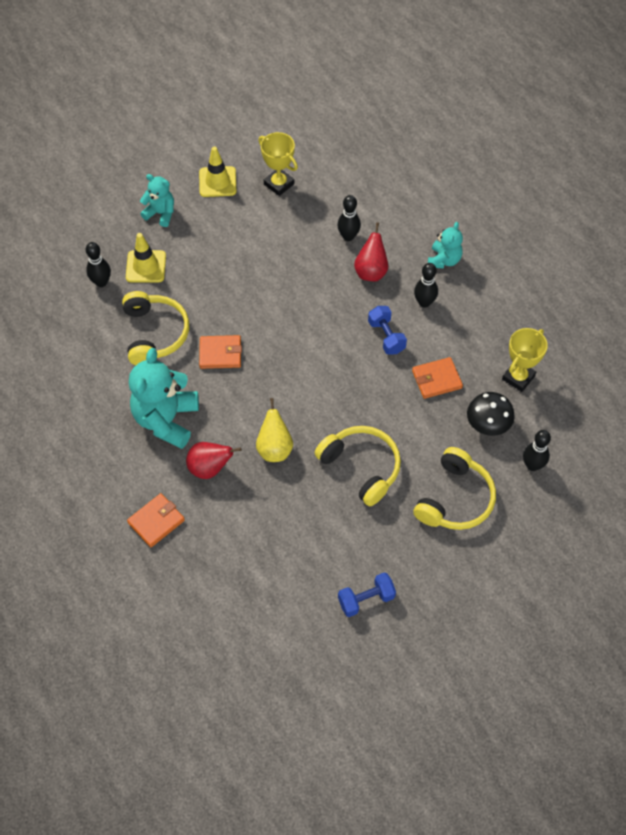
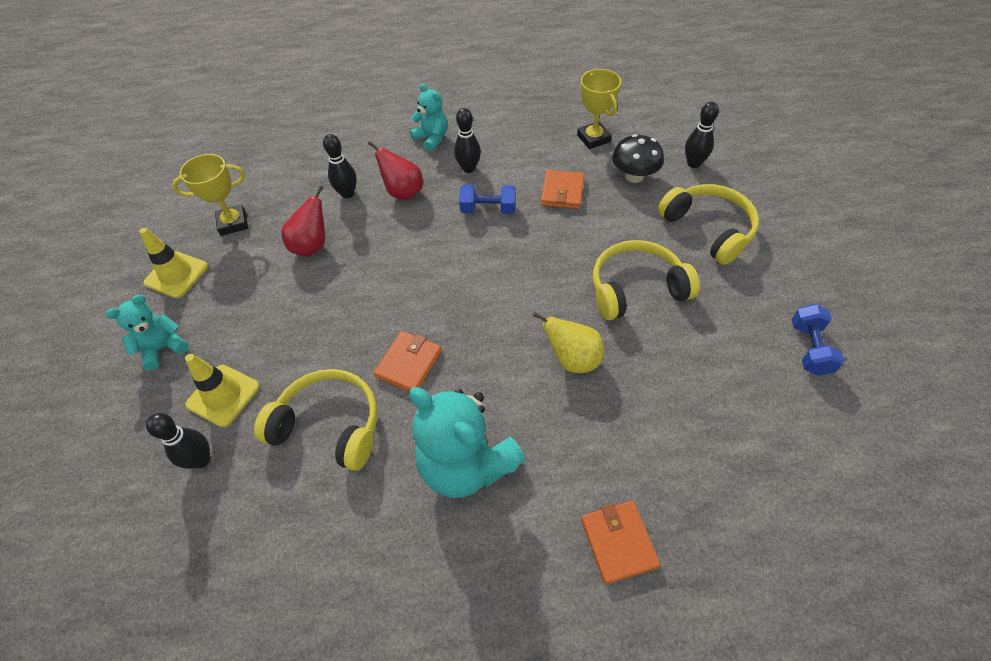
camera: 60 degrees left, 5 degrees down
(210, 468) = (566, 441): red pear -> red pear (312, 246)

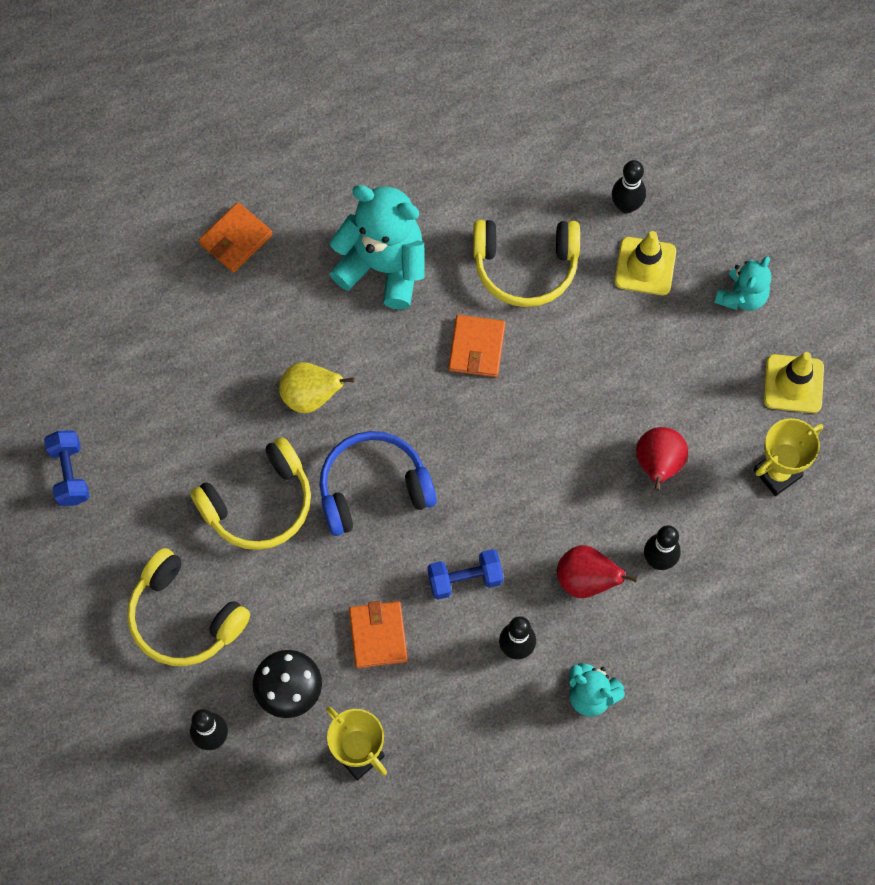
camera: 160 degrees right, 15 degrees up
(538, 279) = (373, 488): none -> blue headphones
(618, 542) = (236, 239): orange wallet -> orange wallet turned 75 degrees clockwise

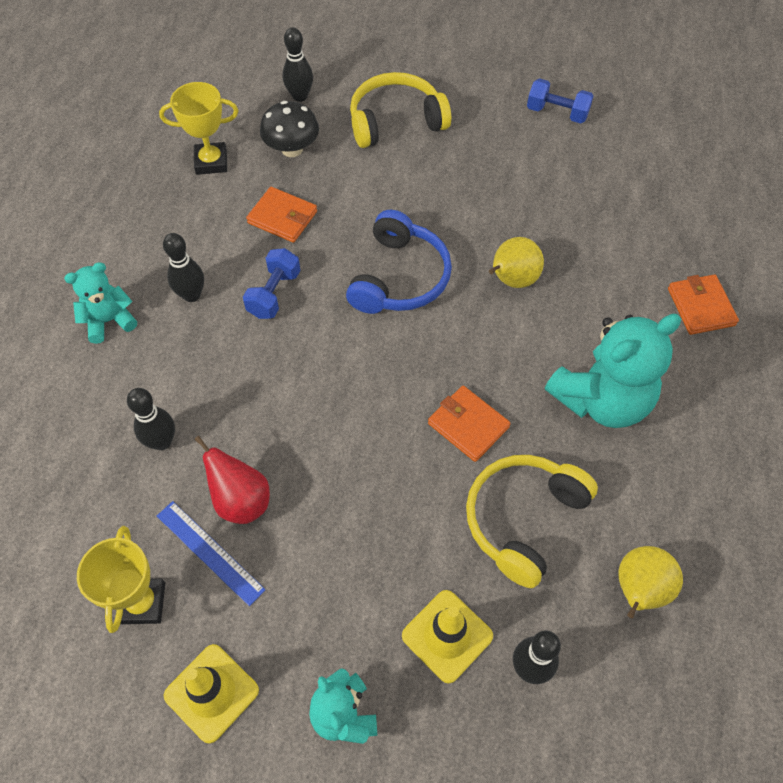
camera: 125 degrees right, 10 degrees down
(259, 504) = (446, 202): yellow headphones -> none
(522, 168) = (639, 590): none -> yellow pear
(586, 580) = (196, 375): red pear -> none
(710, 457) = (209, 552): none -> blue ruler

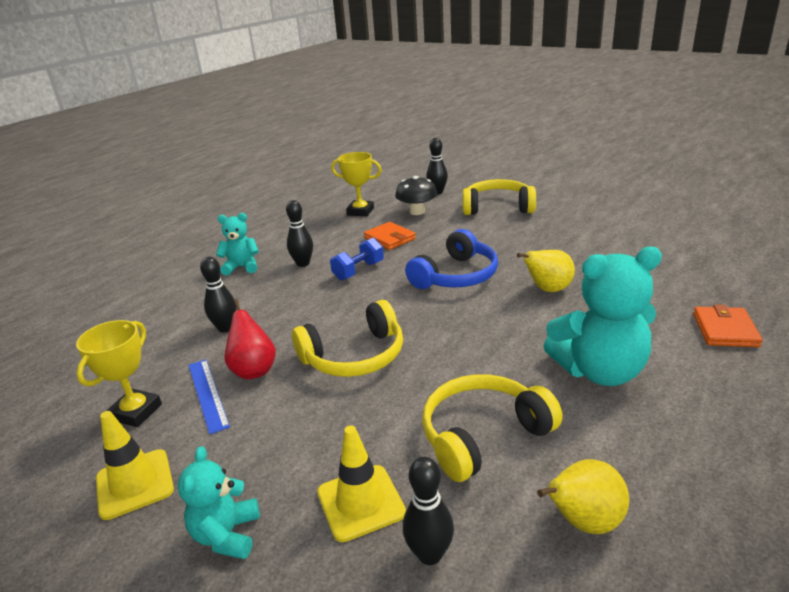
camera: 25 degrees right, 30 degrees down
(346, 447) = (355, 356): none -> yellow headphones
(468, 425) = (465, 363): orange wallet -> none
(557, 113) = (626, 215): blue dumbbell -> none

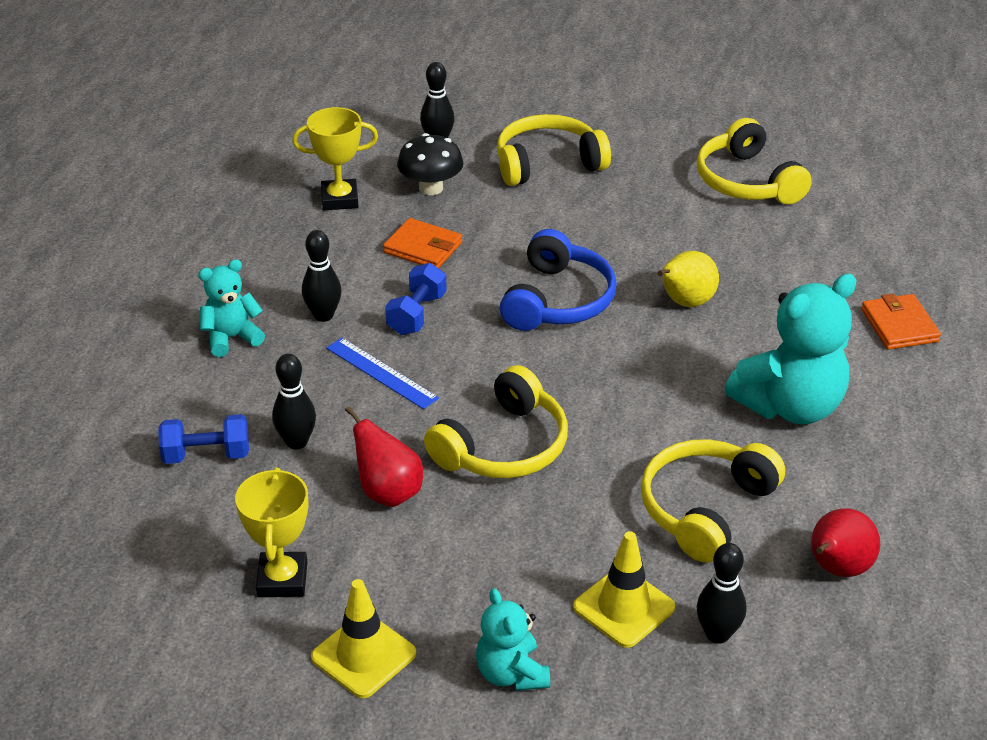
camera: 25 degrees left, 10 degrees up
(168, 325) = (206, 455): none -> blue dumbbell
(207, 394) = (355, 536): blue ruler -> blue ruler (381, 373)
(583, 522) = (837, 569): yellow pear -> red pear
(631, 229) = (746, 181): none -> yellow headphones

